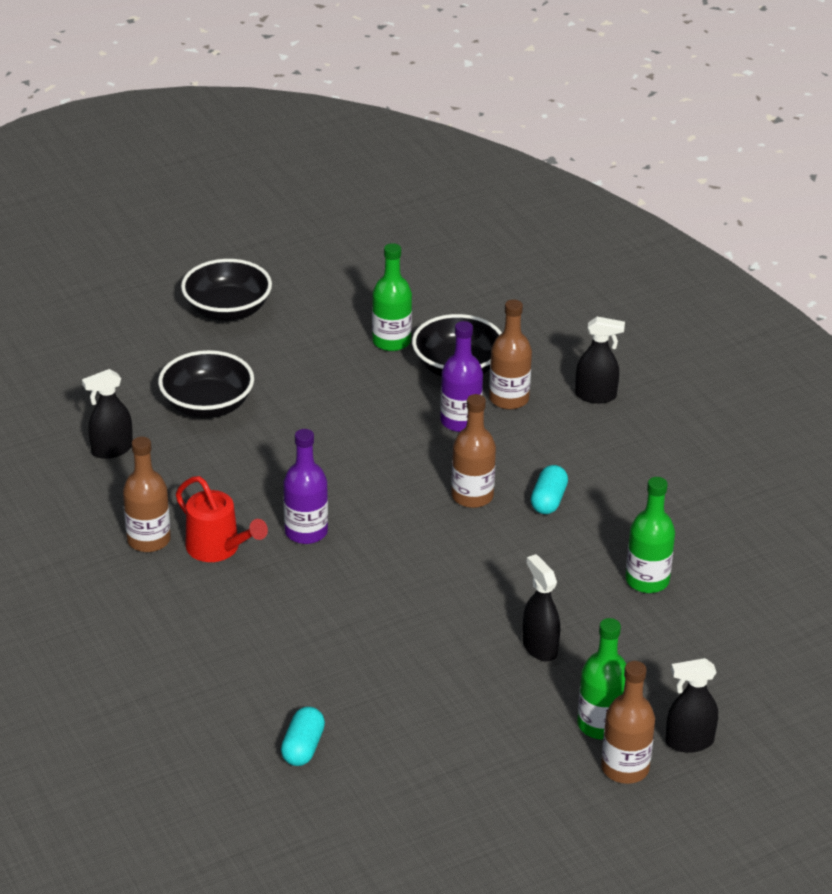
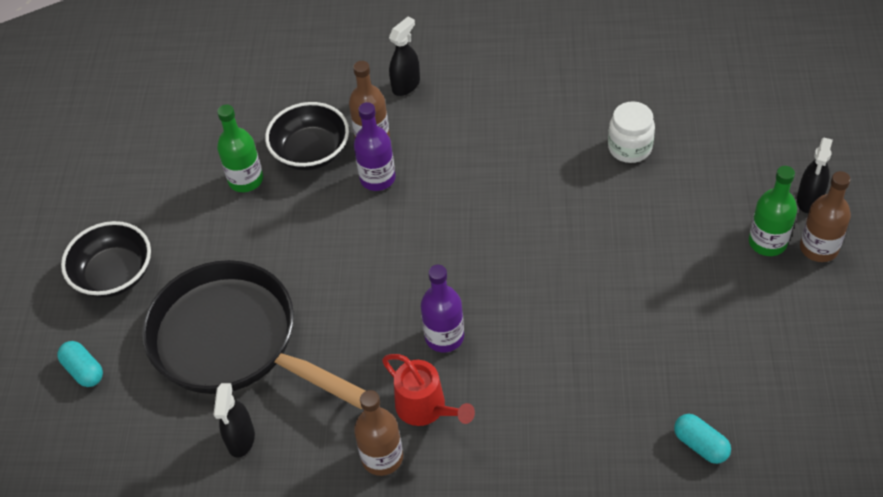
camera: 55 degrees left, 15 degrees up
(207, 405) = (233, 342): black bowl -> black pan
(218, 549) = (426, 408): red watering can -> red watering can turned 60 degrees clockwise
(472, 496) = (471, 209): brown bottle -> none
(539, 647) = (666, 242): black spray bottle -> none
(548, 500) = (506, 165): turquoise capsule -> turquoise capsule (84, 370)
(647, 580) = (630, 148): green bottle -> white jar

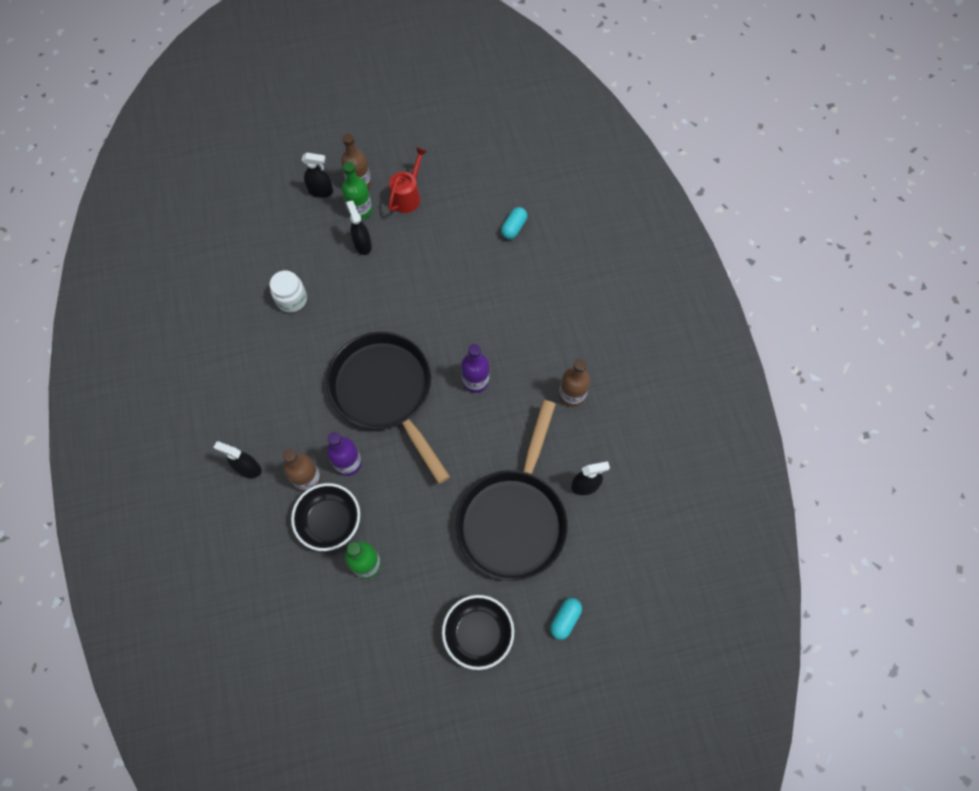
camera: 110 degrees left, 15 degrees up
(426, 408) = (531, 378): red watering can -> red watering can (408, 196)
(460, 230) = (385, 392): none -> black pan
(704, 237) = (362, 244): none -> black spray bottle

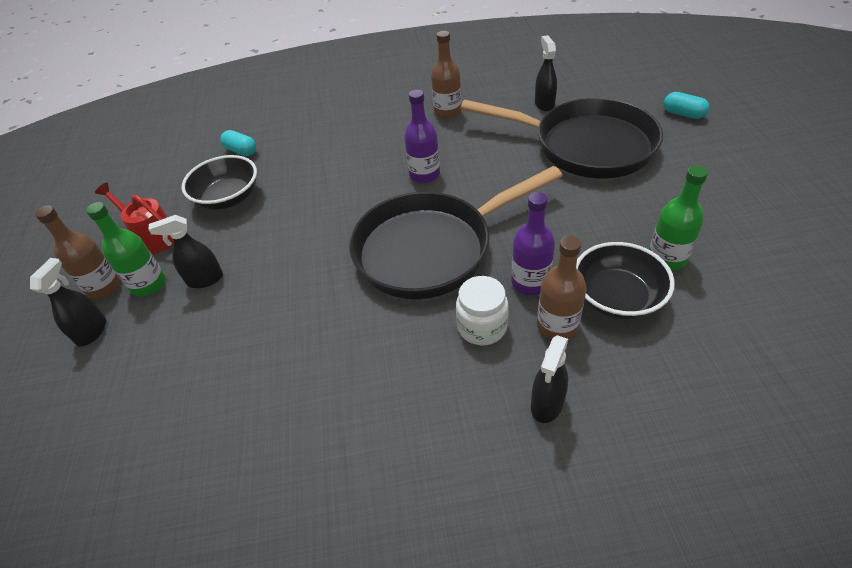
camera: 80 degrees left, 20 degrees down
(291, 299) = (263, 360): white jar -> white jar (482, 327)
(478, 634) = (720, 167): black bowl -> black bowl (228, 198)

